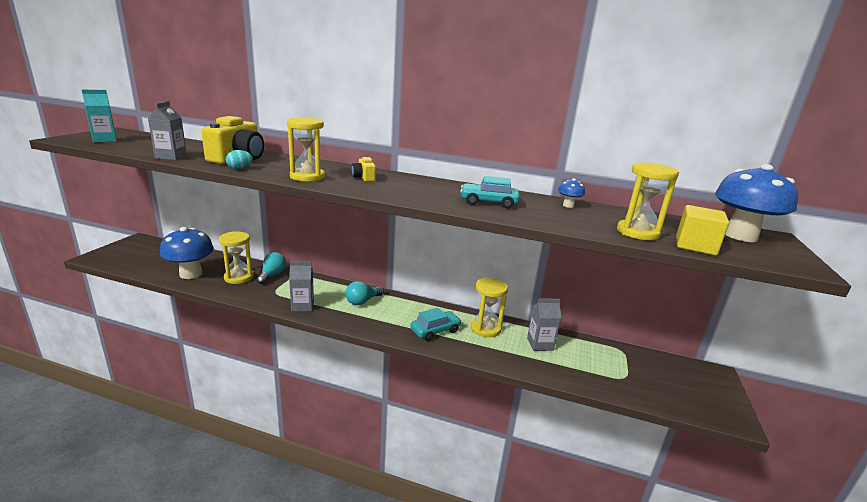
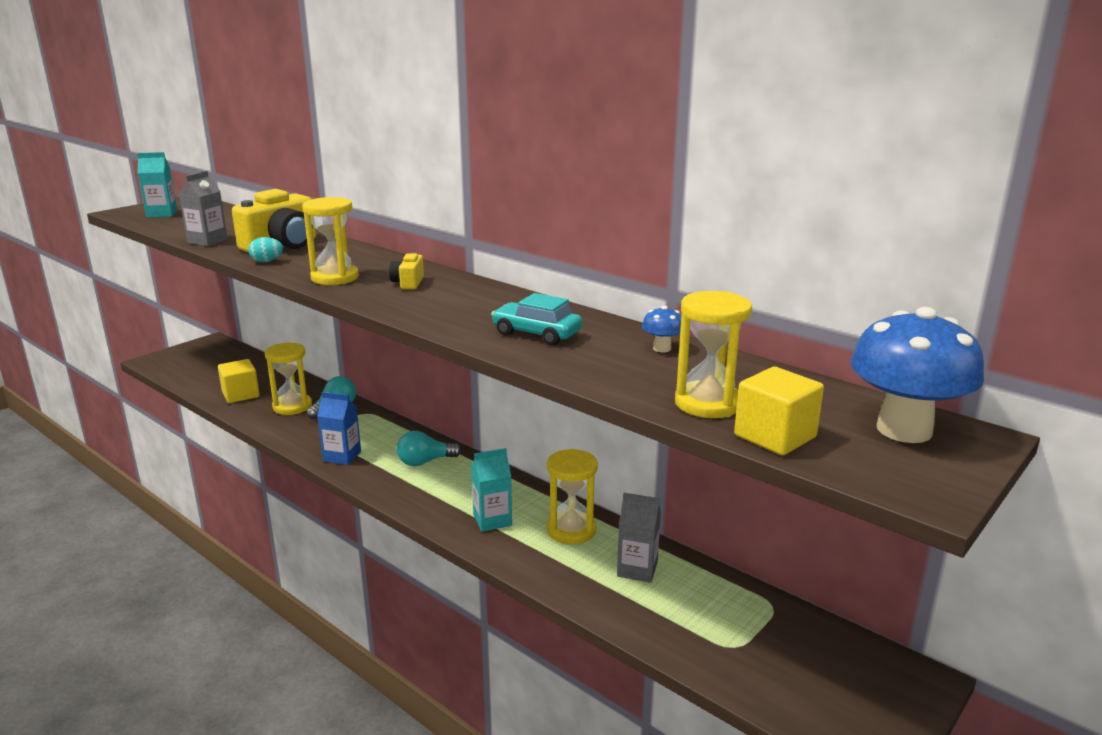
camera: 25 degrees right, 0 degrees up
(191, 274) = (241, 394): blue mushroom -> yellow cube
(302, 306) = (342, 456): grey carton -> blue carton
(435, 331) = (492, 520): turquoise car -> turquoise carton

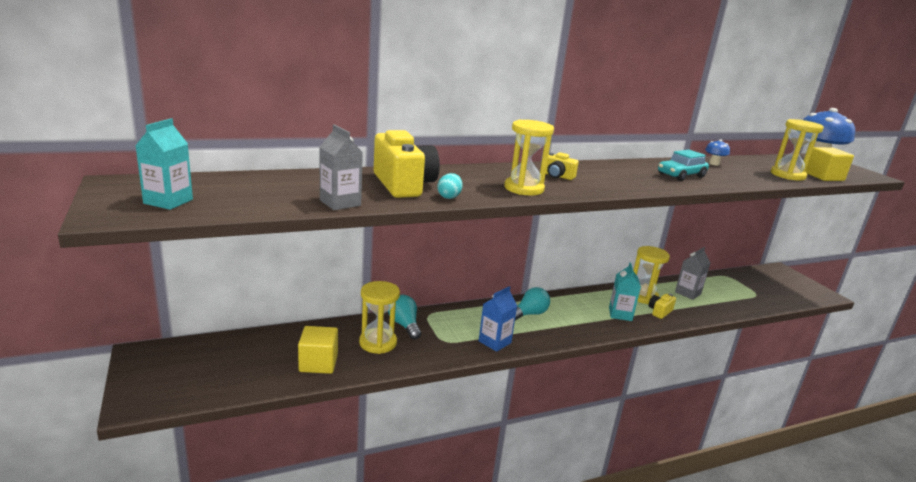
camera: 65 degrees left, 0 degrees up
(425, 462) = (529, 314): turquoise light bulb -> turquoise light bulb turned 135 degrees counterclockwise
(536, 550) = (659, 312): none -> yellow camera

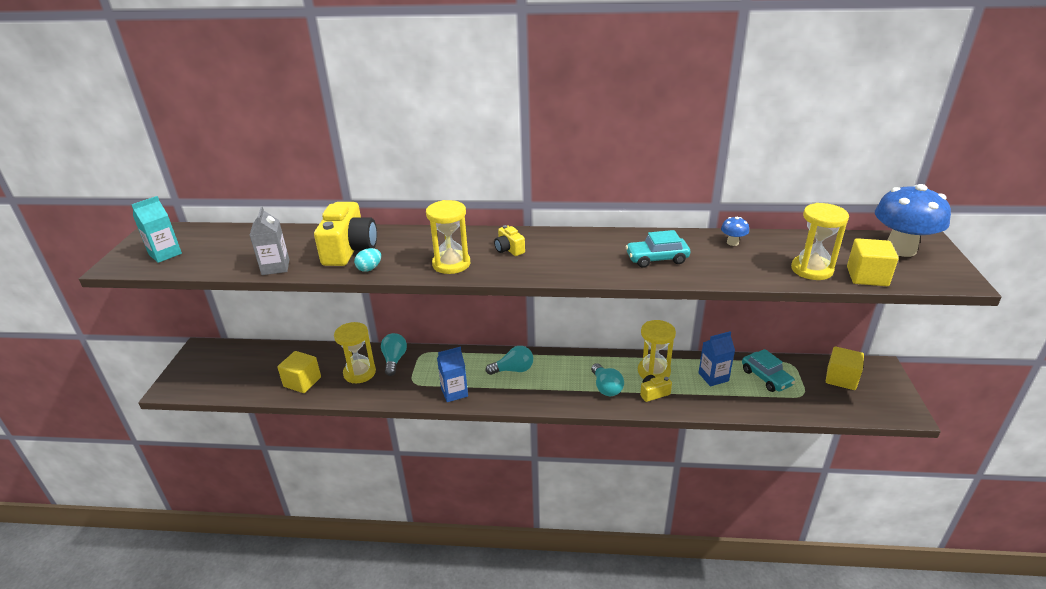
camera: 30 degrees right, 10 degrees up
(620, 314) = (606, 387): turquoise carton -> turquoise light bulb
(687, 293) = (713, 377): grey carton -> blue carton
(722, 287) = (766, 377): none -> turquoise car
(766, 280) = (841, 378): none -> yellow cube

